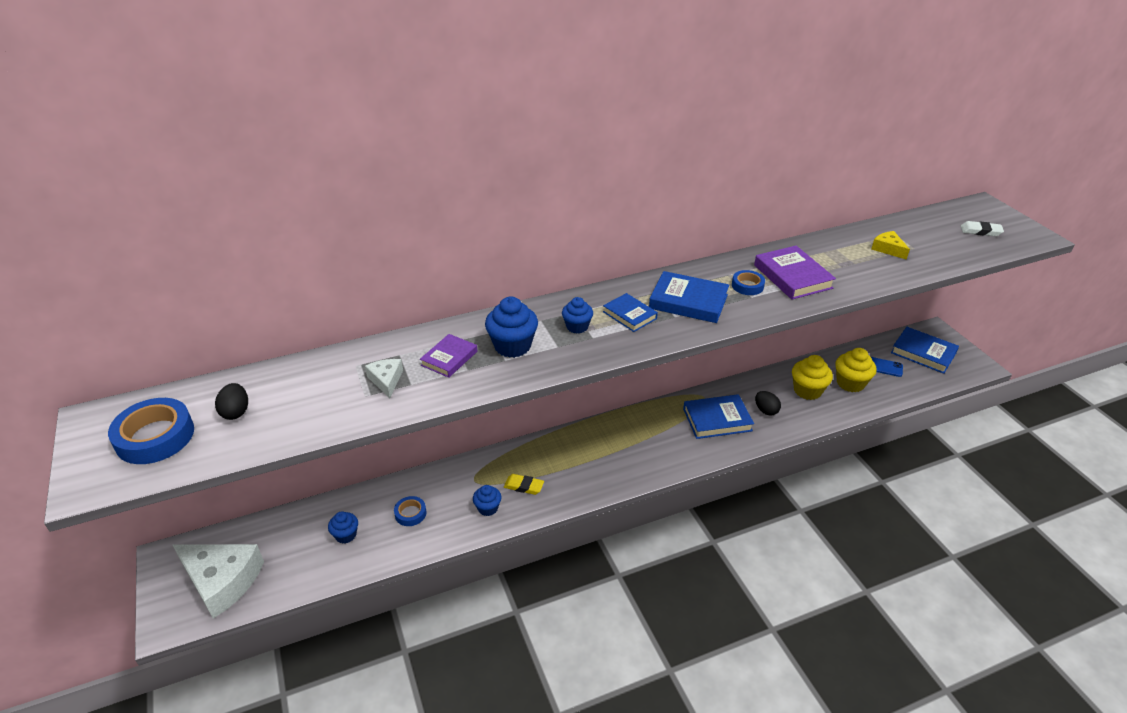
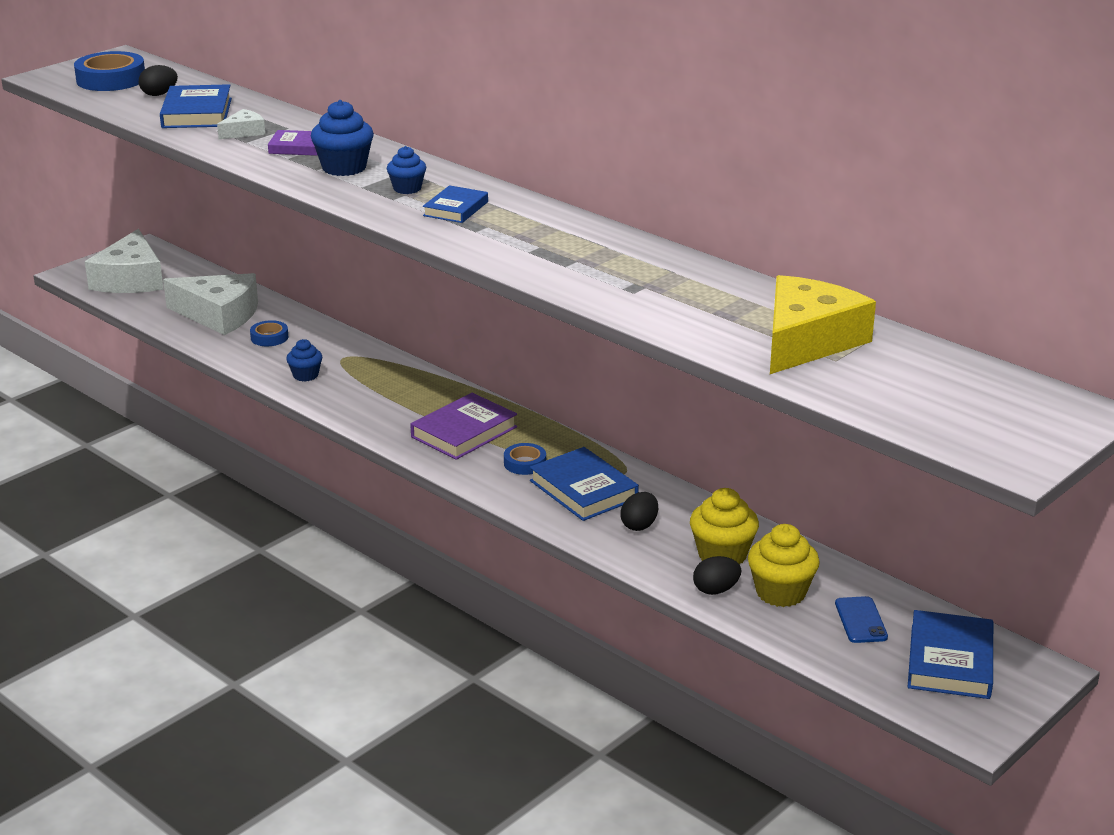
camera: 65 degrees right, 10 degrees down
(346, 535) = (219, 315): blue cupcake -> white cheese
(524, 486) = (354, 387): yellow eraser -> none
(688, 301) = (517, 233): blue book -> blue book (197, 113)
(747, 286) = (591, 261): blue tape -> blue tape (525, 463)
(792, 276) = (646, 284): purple book -> purple book (464, 432)
(842, 404) = (716, 590): none -> black egg
(888, 249) = (807, 341): yellow cheese -> yellow cheese, size x2.16
(980, 231) = (969, 411): white eraser -> none

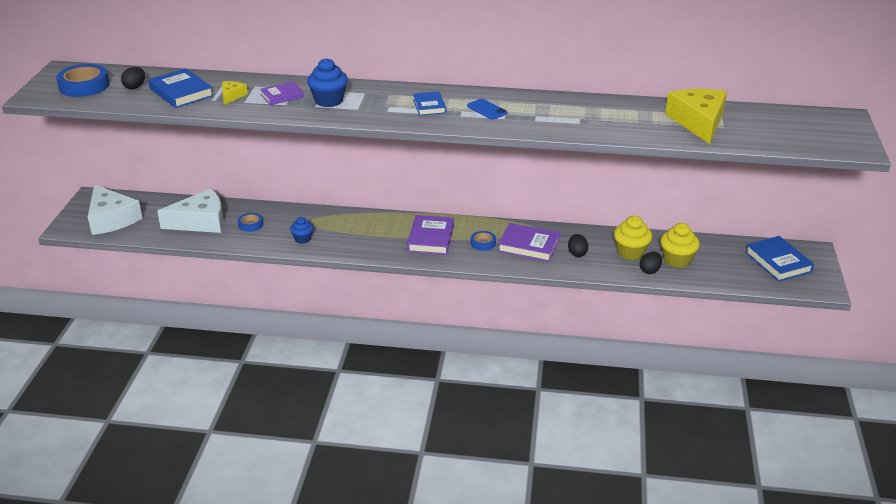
camera: 35 degrees left, 5 degrees up
(244, 132) = (232, 96): white cheese -> yellow cheese
(407, 188) = (384, 102): blue cupcake -> none
(583, 490) = (528, 246): blue book -> purple book
(861, 620) = (723, 259): blue phone -> blue phone (487, 109)

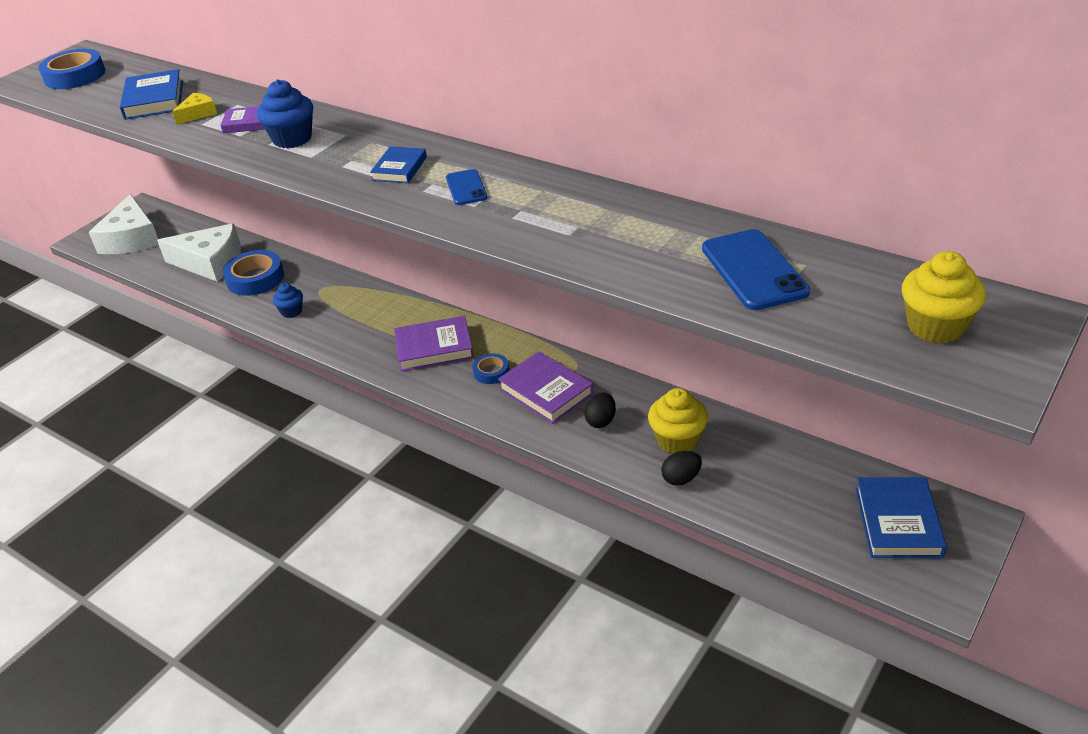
camera: 30 degrees right, 5 degrees up
(135, 87) = (119, 85): black egg -> none
(250, 224) = (255, 278): blue tape -> blue tape, size x1.83
(431, 238) = (434, 348): purple book -> purple book turned 45 degrees clockwise
(677, 260) = (736, 472): yellow cupcake -> yellow cupcake (935, 327)
(698, 122) = (754, 270): yellow cheese -> blue phone

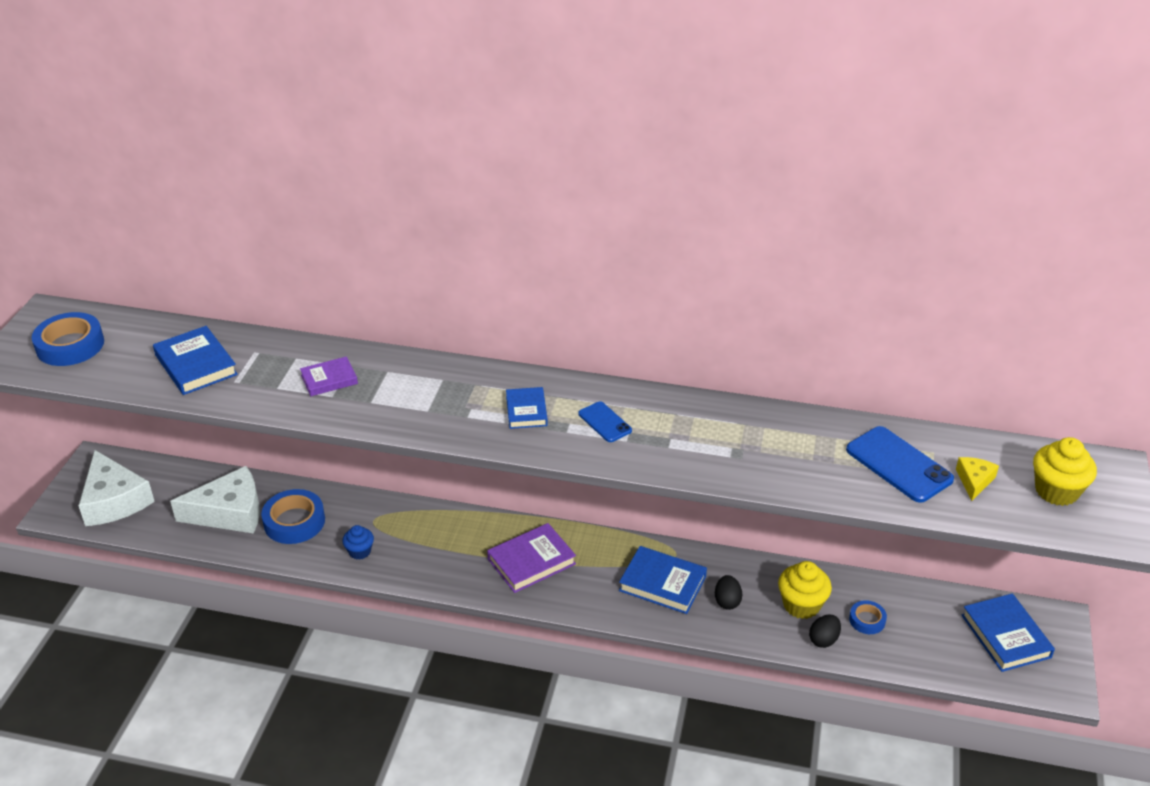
camera: 25 degrees left, 0 degrees up
(198, 114) = (262, 376): yellow cheese -> yellow cheese (974, 481)
(292, 139) = (391, 392): blue cupcake -> none
(491, 372) = (601, 575): blue tape -> blue tape (867, 620)
(546, 392) = (662, 583): purple book -> blue book

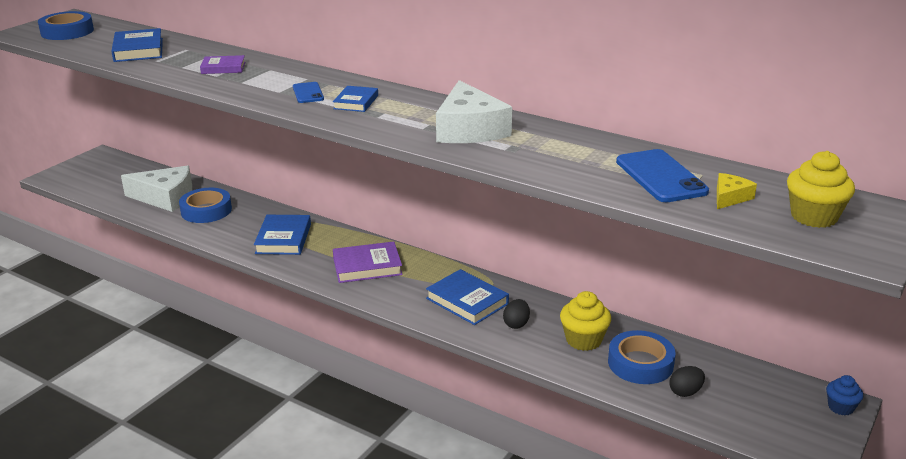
camera: 20 degrees right, 10 degrees down
(114, 500) = (94, 177): white cheese -> white cheese (469, 129)
(360, 551) = (239, 236): blue cupcake -> blue cupcake (840, 407)
(605, 422) = (414, 116): blue phone -> blue phone (308, 93)
(823, 640) = (589, 368): black egg -> black egg (685, 392)
(867, 620) = (640, 363): blue tape -> blue tape, size x1.83
(1005, 636) = (777, 404): blue book -> blue book (283, 239)

